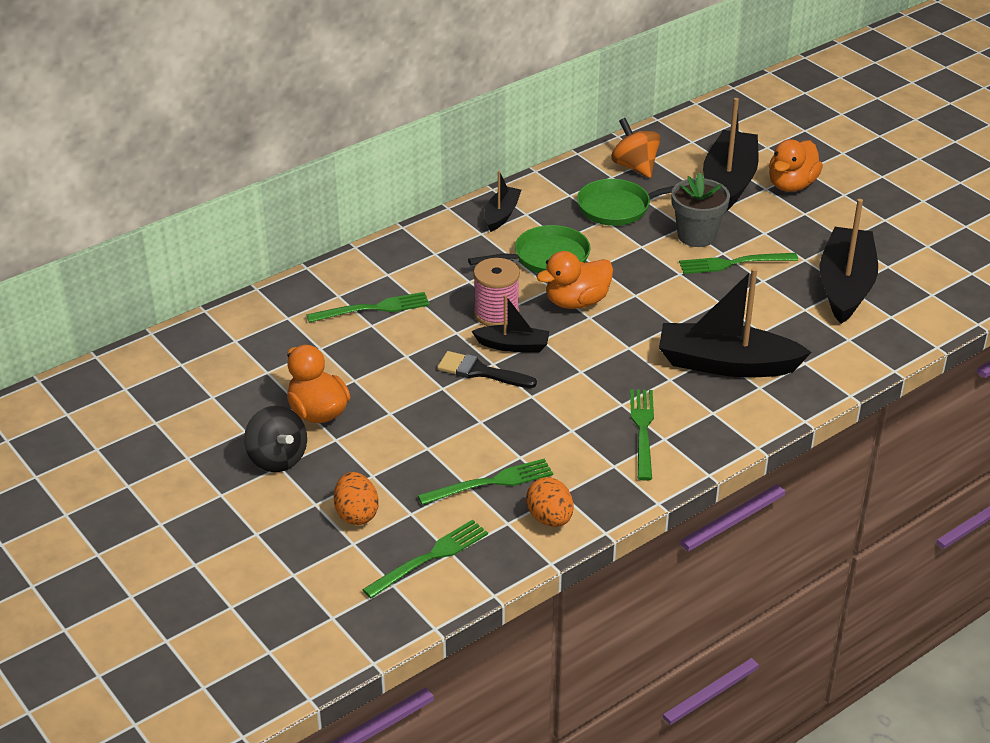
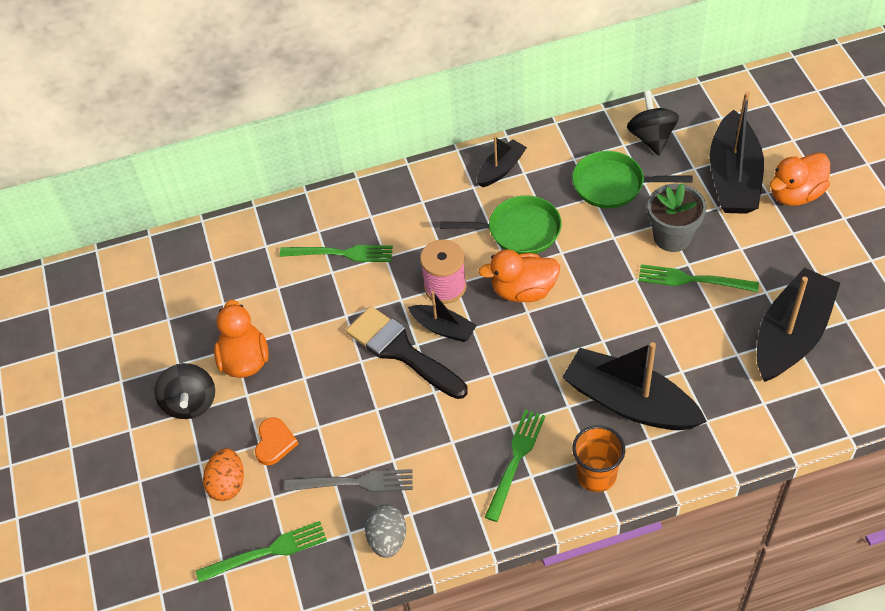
camera: 25 degrees right, 15 degrees up
(388, 470) = (274, 443): none -> orange heart
(480, 372) = (401, 351): black brush -> black brush, size x1.51
(491, 483) = (355, 482): green fork -> grey fork
(550, 518) = (387, 539): orange egg -> grey egg
(635, 167) = (651, 137): orange spinning top -> black spinning top
(726, 424) = (596, 475): none -> orange cup
(728, 183) = (733, 177): black boat -> black boat turned 150 degrees clockwise

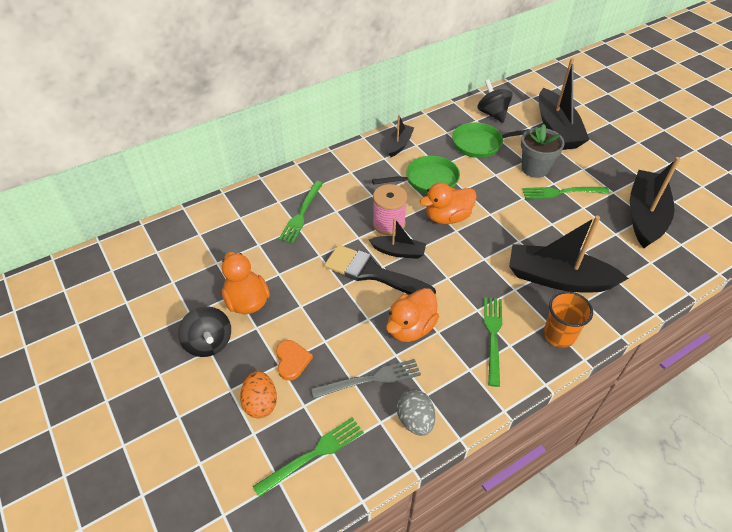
camera: 20 degrees left, 5 degrees down
(341, 253) = (301, 214): green fork -> green fork turned 120 degrees clockwise
(795, 194) = (601, 133): orange duck -> orange duck (410, 328)

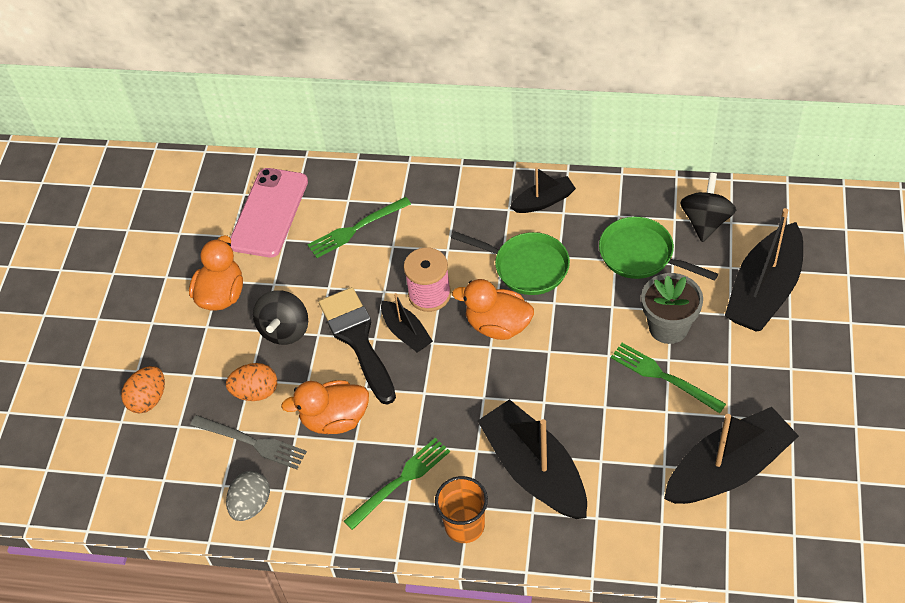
camera: 45 degrees right, 5 degrees up
(209, 343) = (157, 315): black spinning top -> black spinning top (285, 330)
(230, 235) = (269, 213): none -> pink phone
(292, 361) = (206, 379): orange heart -> none
(313, 454) = (147, 472): green fork -> none
(338, 346) = (256, 392): none -> orange egg

